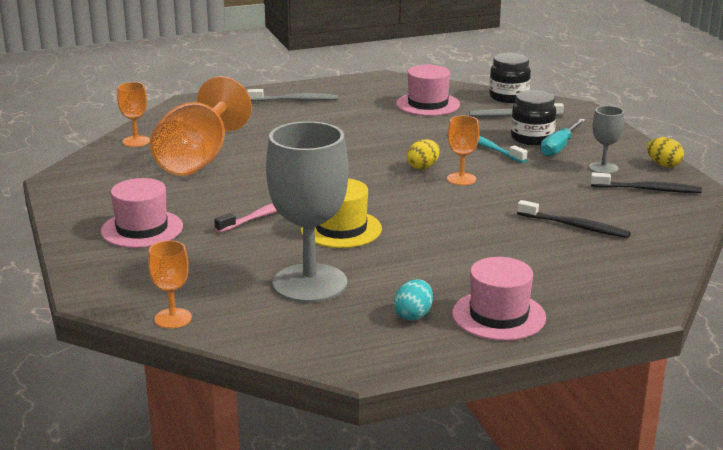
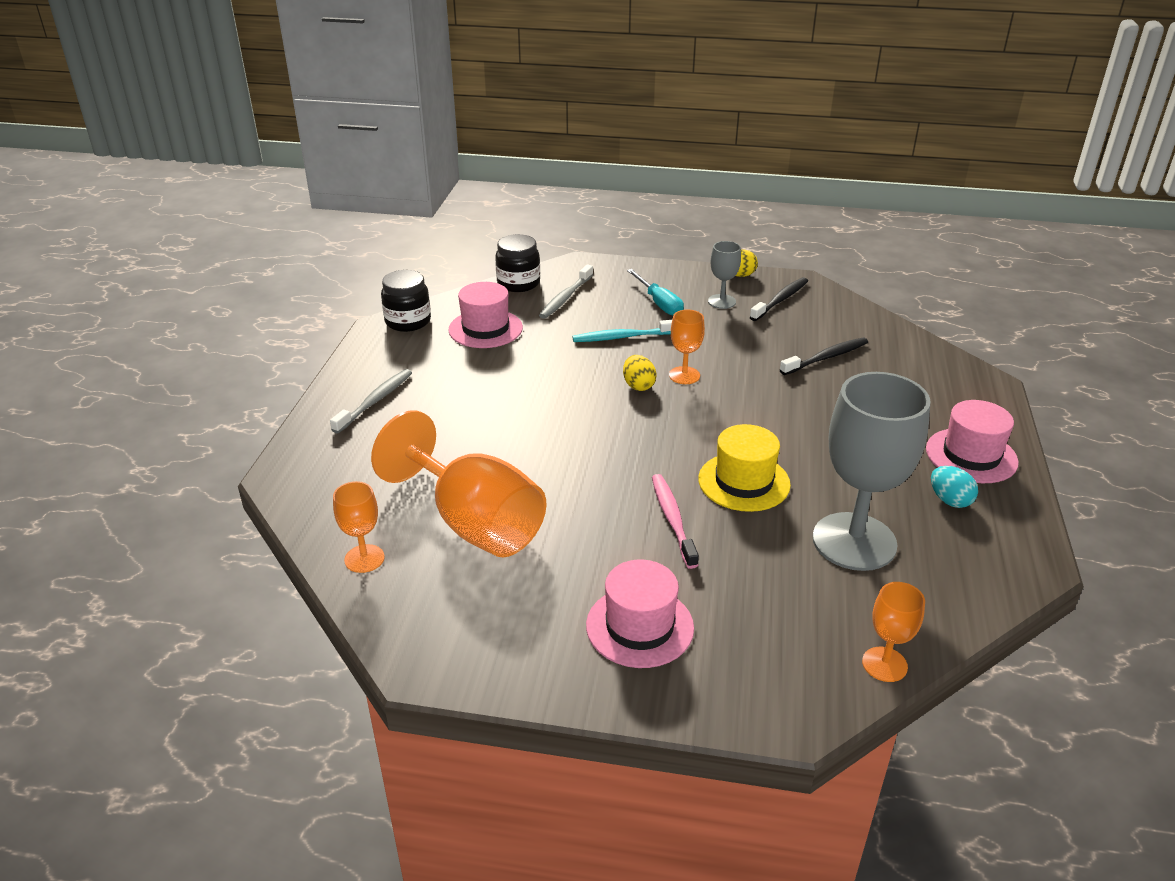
camera: 60 degrees left, 10 degrees up
(532, 138) = (627, 308): black jar -> black jar (408, 321)

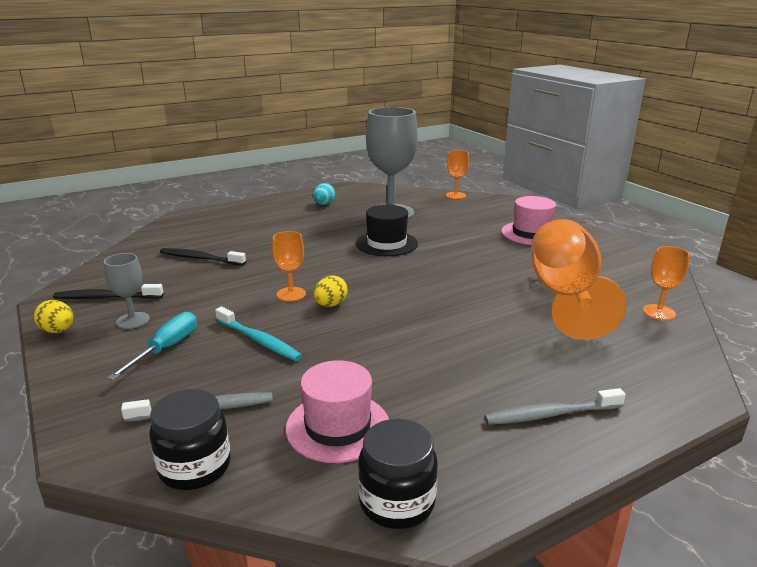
camera: 130 degrees left, 10 degrees down
(672, 519) = (451, 249): pink toothbrush -> none
(744, 482) = (386, 243): yellow hat -> black hat
(971, 455) = (274, 207): pink hat -> none

